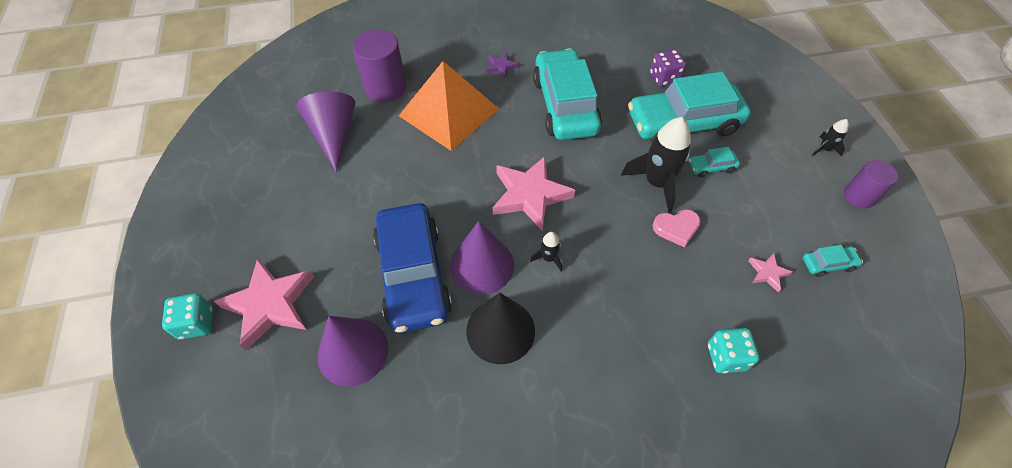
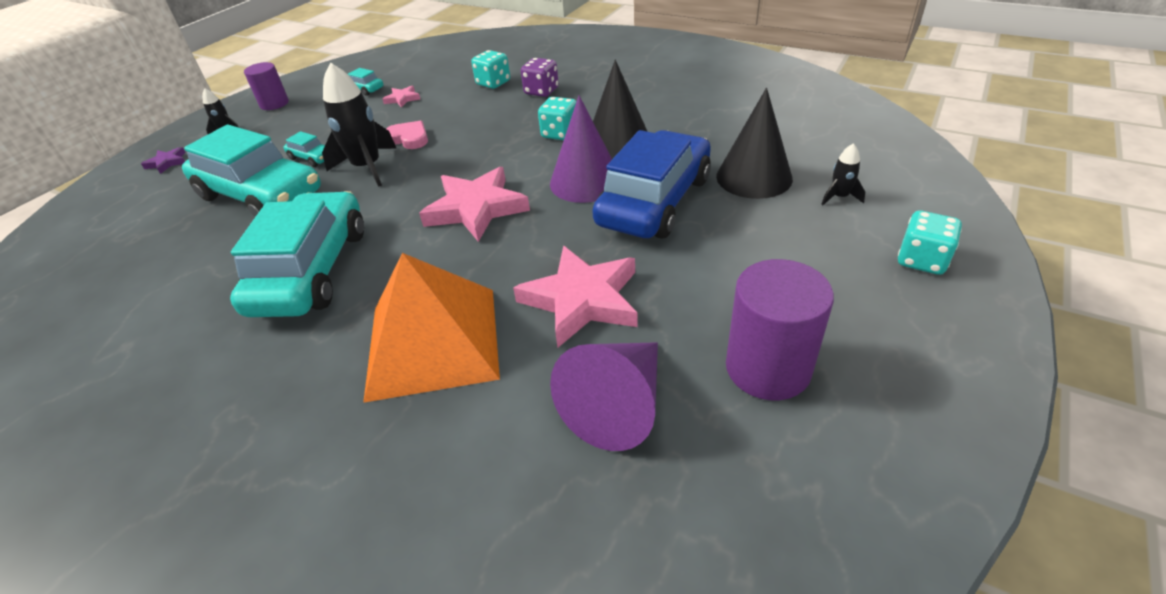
camera: 135 degrees left, 15 degrees down
(270, 304) = (824, 241): pink star -> pink star (582, 300)
(353, 351) = (754, 177): purple cone -> black cone
(385, 88) = (465, 446): purple cylinder -> purple cylinder (767, 368)
(501, 66) = (282, 369): purple star -> purple star (167, 162)
(548, 258) = (526, 163): black rocket -> black rocket (839, 197)
(562, 312) = (560, 133): none -> turquoise dice
(564, 105) = (311, 270): turquoise car -> turquoise car turned 150 degrees clockwise
(664, 78) = (184, 240): purple dice -> purple dice (541, 91)

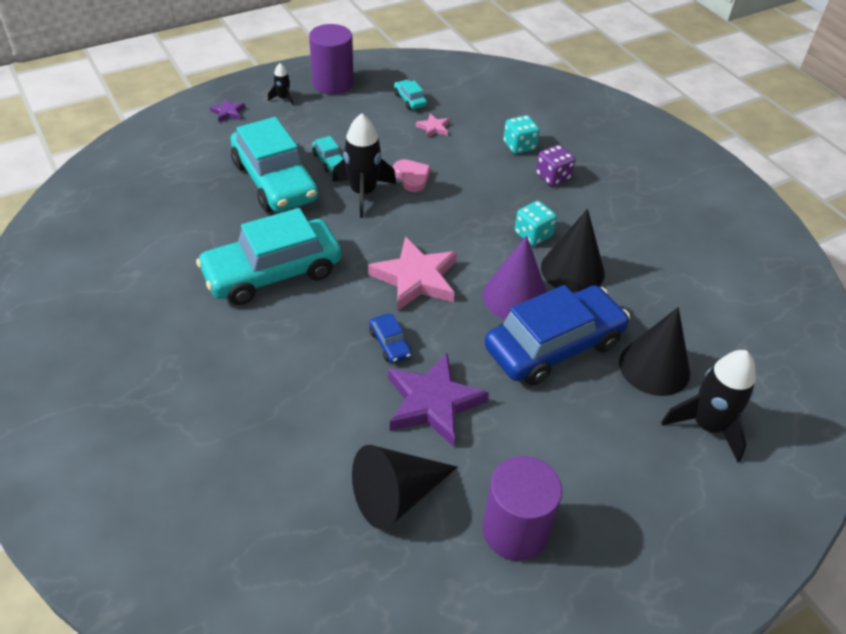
camera: 25 degrees right, 5 degrees up
(274, 104) = (333, 83): purple cylinder -> purple cylinder, size x1.58
(311, 270) = (272, 273): turquoise car -> turquoise car turned 150 degrees counterclockwise
(433, 342) = (315, 378): orange pyramid -> none
(493, 271) = (390, 344): none -> blue car
(582, 300) = (433, 403): pink star -> purple star
(618, 405) = (396, 495): purple cone -> black cone
(839, 197) = (707, 426): black rocket -> black rocket, size x2.08
(922, 260) = (714, 519): turquoise dice -> none

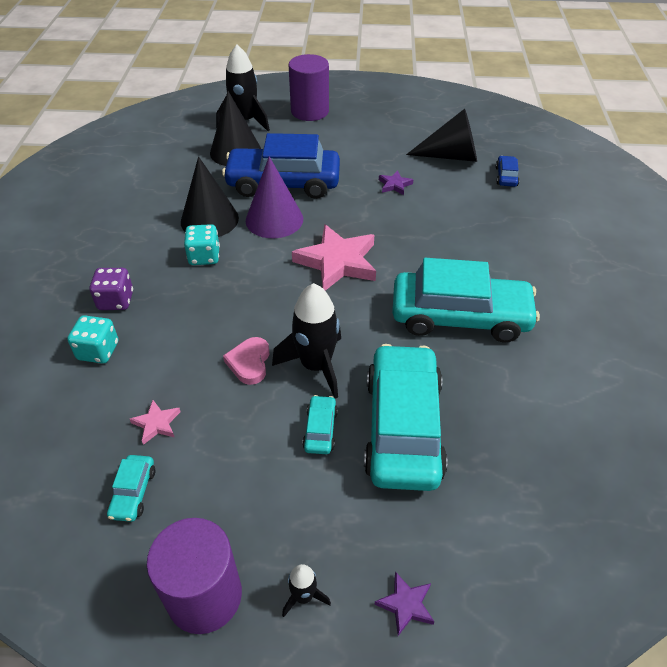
camera: 145 degrees left, 0 degrees up
(390, 344) = (396, 226): blue car -> blue car (506, 176)
(433, 403) = (394, 185): purple star -> purple star, size x0.46
(515, 530) = (397, 124): purple cylinder -> purple cylinder (310, 111)

